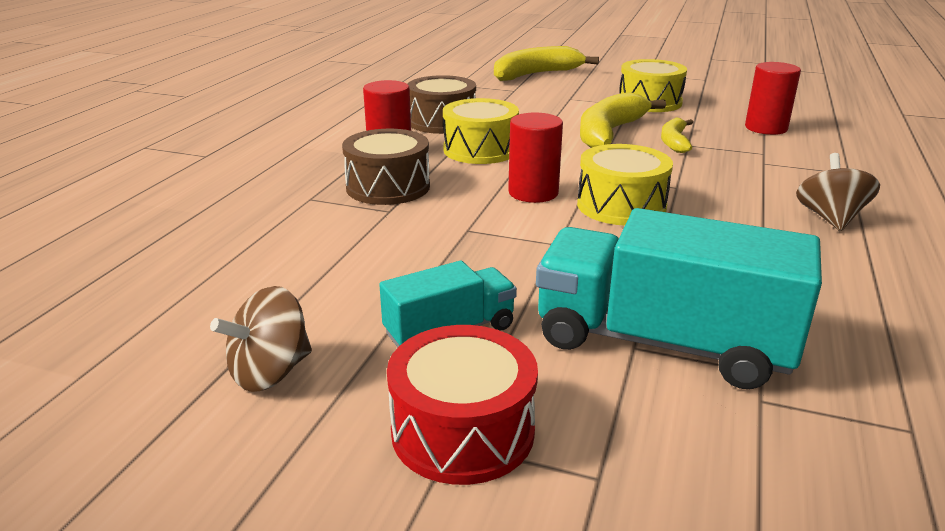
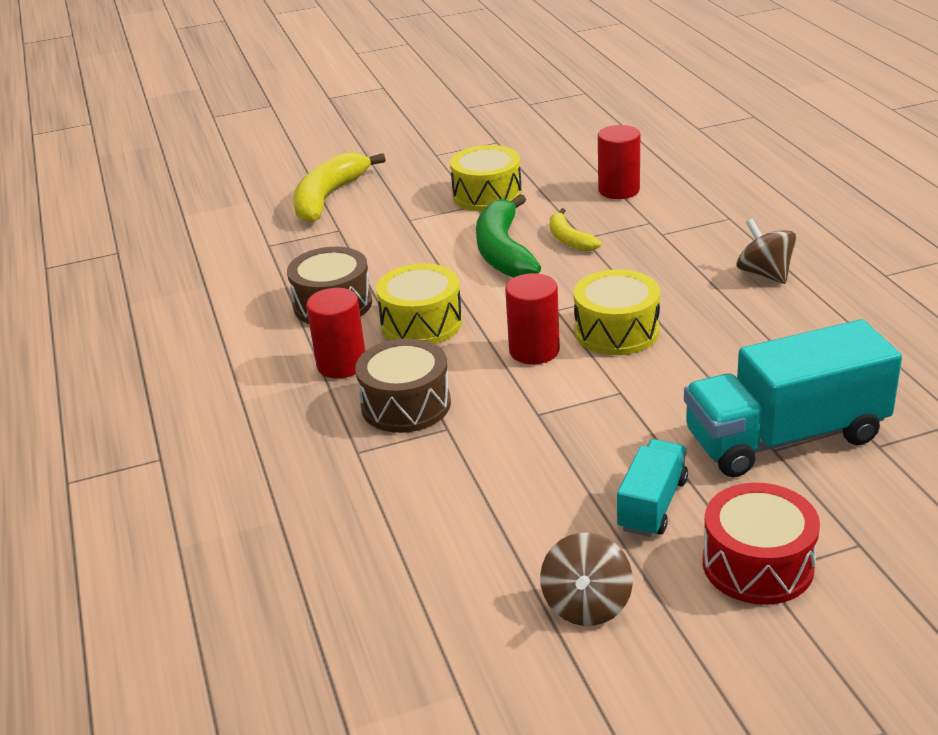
camera: 35 degrees left, 5 degrees up
(609, 133) = (503, 251): yellow banana -> green banana

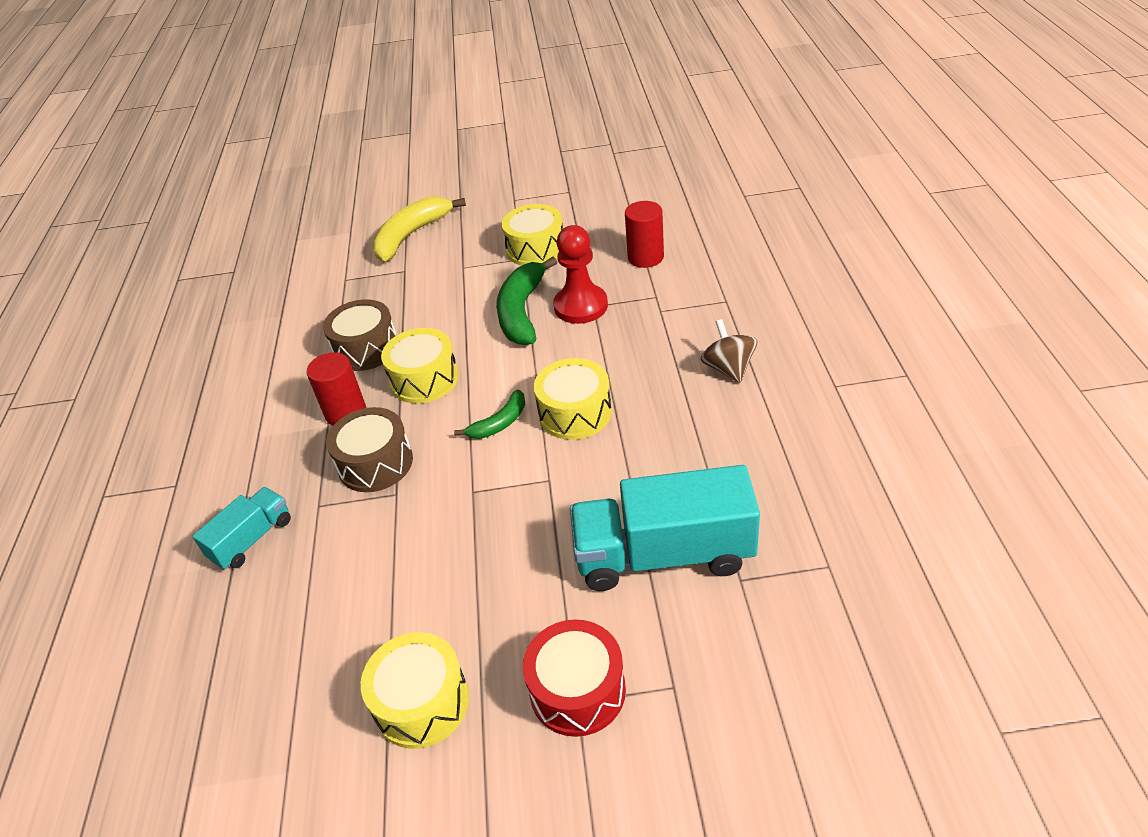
camera: 15 degrees right, 10 degrees up
(534, 351) = (499, 423): red cylinder -> green banana
(569, 239) = (581, 306): yellow banana -> red pawn
(586, 605) = (421, 702): brown spinning top -> yellow drum
(652, 505) = (520, 607): turquoise truck -> turquoise truck (252, 539)

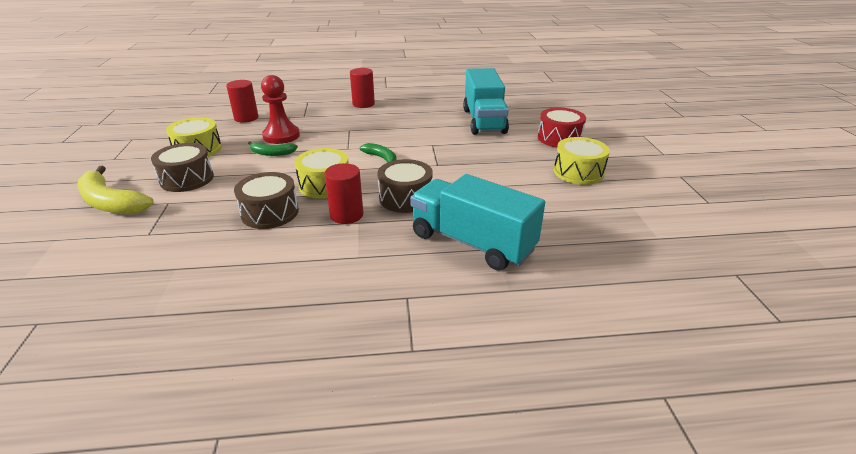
camera: 95 degrees left, 10 degrees down
(252, 539) = (472, 242): turquoise truck -> turquoise truck, size x1.88
(456, 266) = (187, 179): none -> brown drum
(522, 312) = (272, 153): green banana -> green banana, size x0.55
(575, 413) = (381, 138): yellow drum -> none
(728, 368) = (363, 104): brown spinning top -> red cylinder

